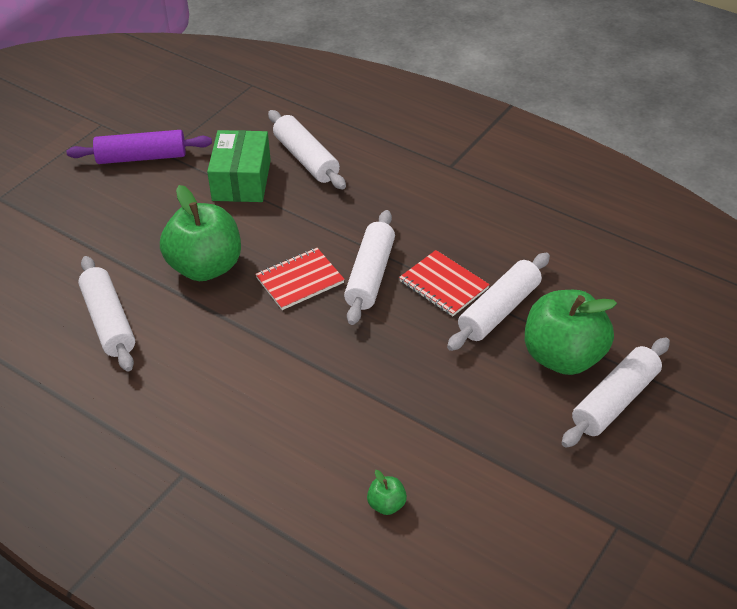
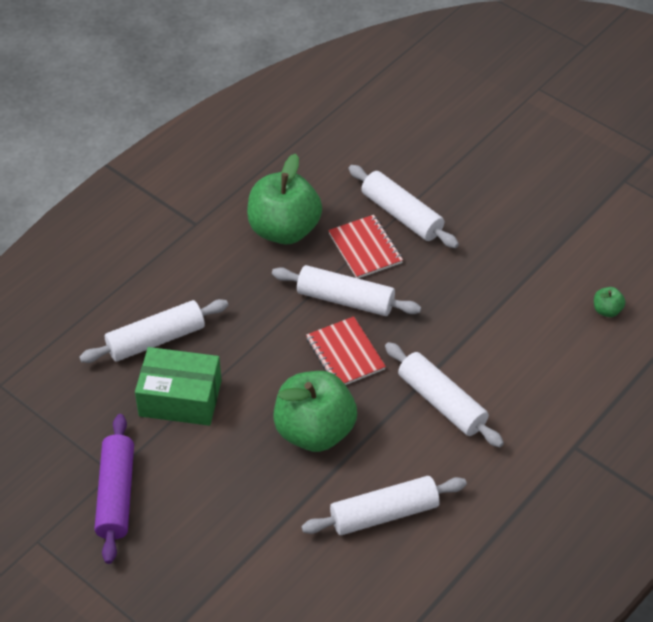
camera: 85 degrees left, 5 degrees up
(443, 285) = (365, 248): red notebook -> red notebook turned 75 degrees counterclockwise
(563, 357) = (459, 183): green apple -> green apple (284, 230)
(615, 401) = (508, 160): white rolling pin -> white rolling pin (442, 402)

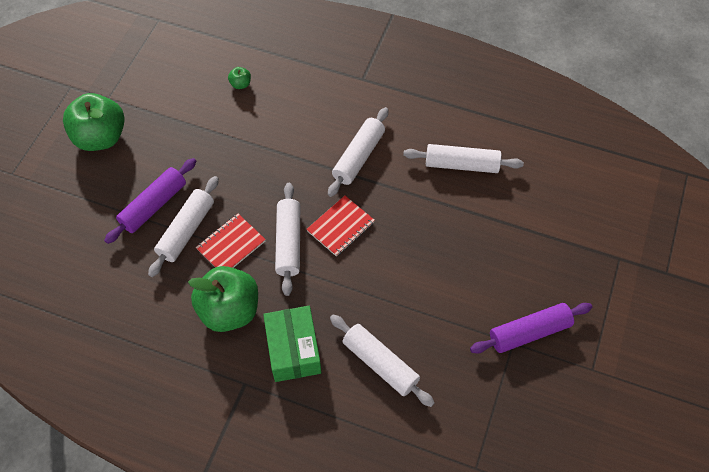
camera: 110 degrees left, 10 degrees up
(180, 398) = (427, 323): green box -> green box (293, 350)
(314, 431) = (416, 224): green apple -> green apple (101, 137)
(384, 513) = (461, 165): white rolling pin -> white rolling pin turned 45 degrees counterclockwise
(447, 194) = (154, 205): none -> purple rolling pin

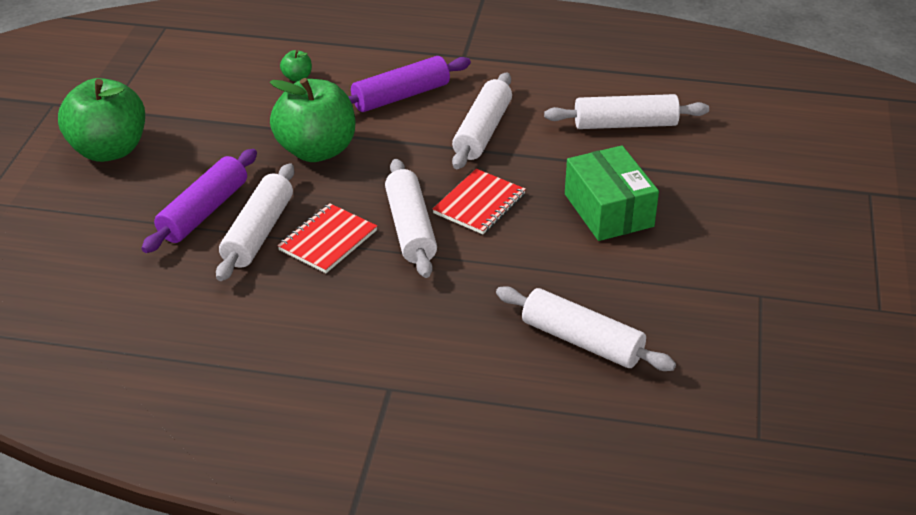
camera: 10 degrees left, 20 degrees down
(229, 310) = (344, 310): green apple -> green apple (316, 150)
(293, 350) = (451, 341): green box -> green box (608, 210)
(529, 332) = (779, 282): purple rolling pin -> purple rolling pin (401, 96)

